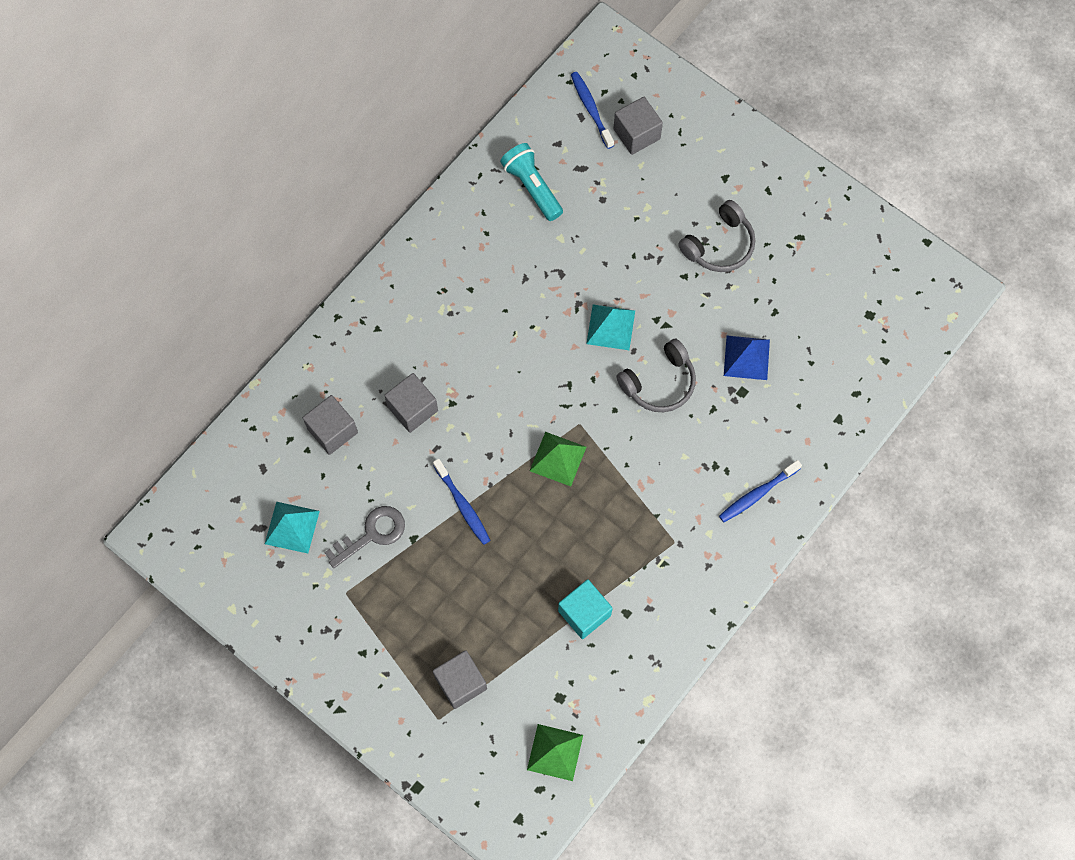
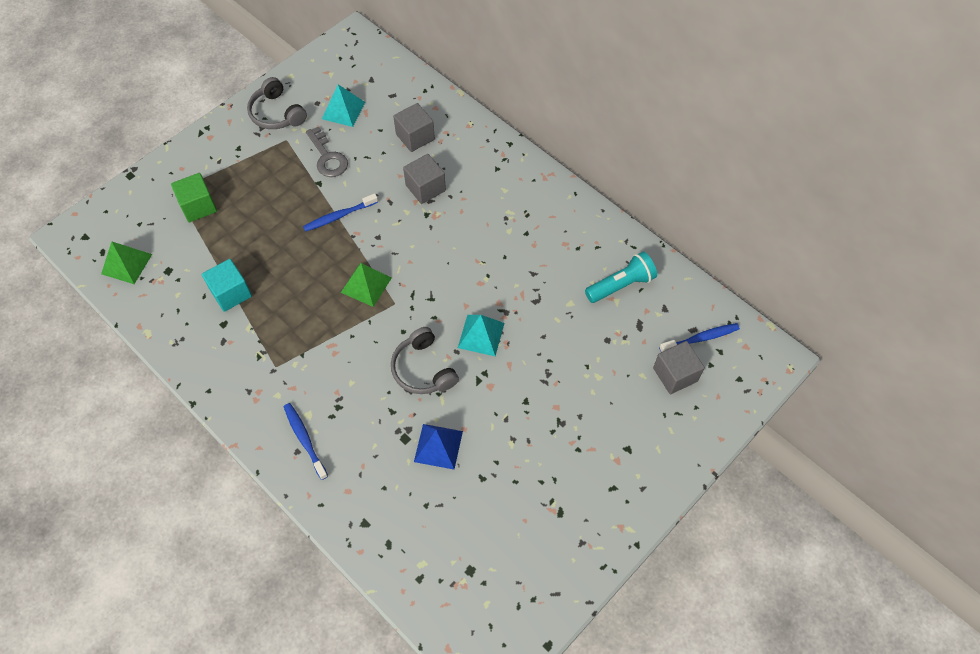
camera: 95 degrees right, 10 degrees down
(461, 683) = (198, 206): grey cube -> green cube
(719, 245) = (555, 435): grey headphones -> grey headphones (276, 113)

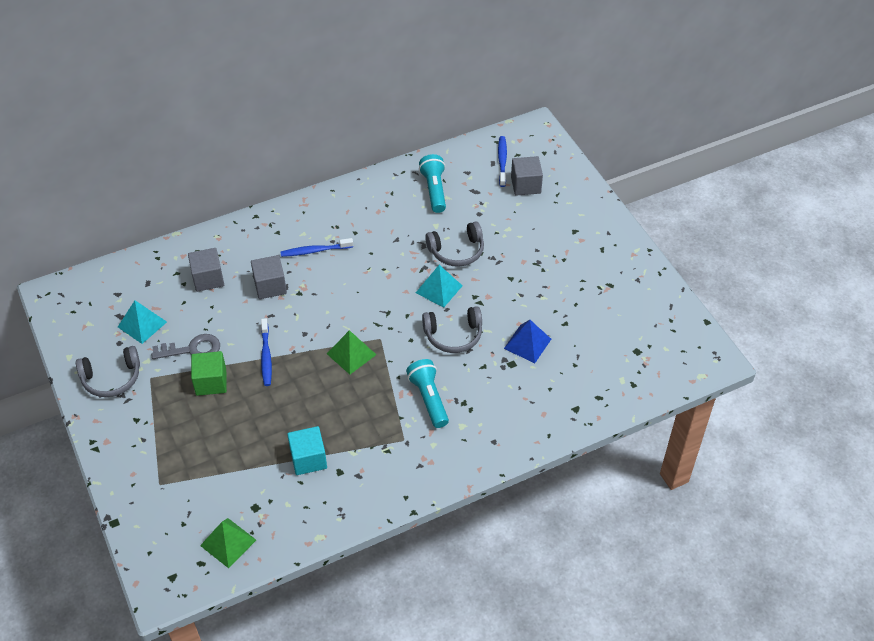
camera: 70 degrees left, 10 degrees down
(198, 206) = (191, 467): green cube -> green cube (211, 382)
(304, 439) = (485, 433): blue toothbrush -> blue toothbrush (315, 251)
(333, 372) = (429, 398): none -> turquoise flashlight
(541, 335) = (457, 251): none -> grey headphones

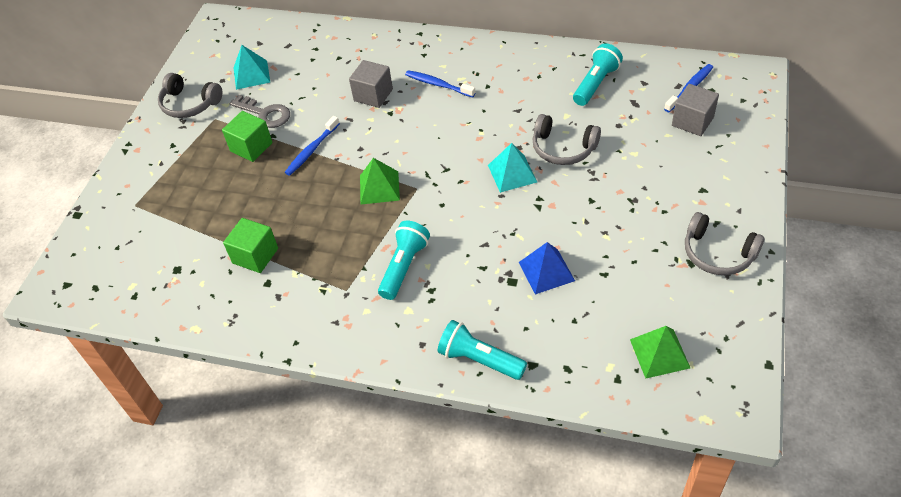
camera: 45 degrees right, 0 degrees up
(208, 278) = (333, 64): grey cube -> none
(228, 542) = (129, 284): green pyramid -> green pyramid (659, 353)
(308, 459) = (255, 256): turquoise cube -> green cube
(453, 335) = (483, 222): grey headphones -> grey headphones (718, 253)
(540, 427) = (479, 359): none -> turquoise flashlight

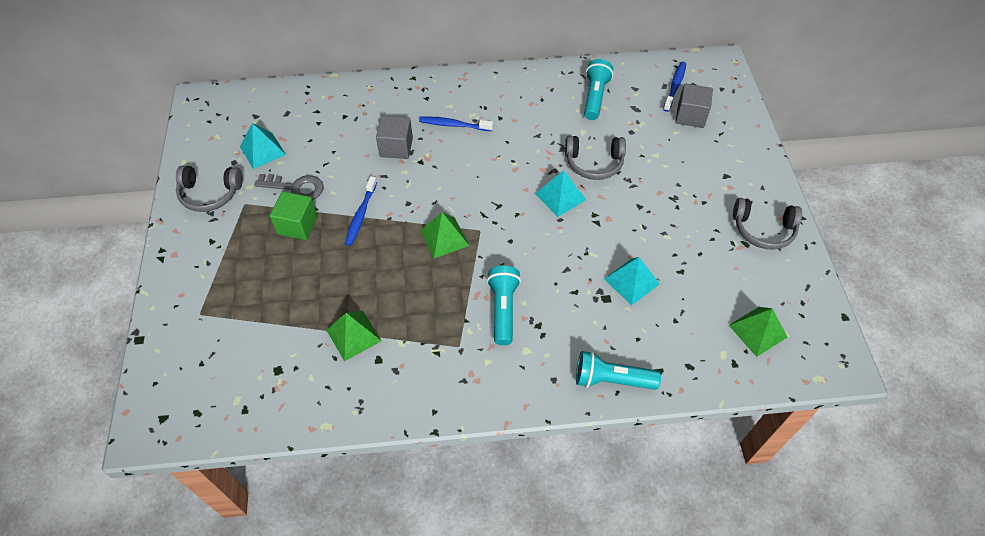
camera: 25 degrees left, 5 degrees up
(255, 256) = (353, 335): green cube -> green pyramid
(546, 271) = (631, 281): blue pyramid -> turquoise pyramid

